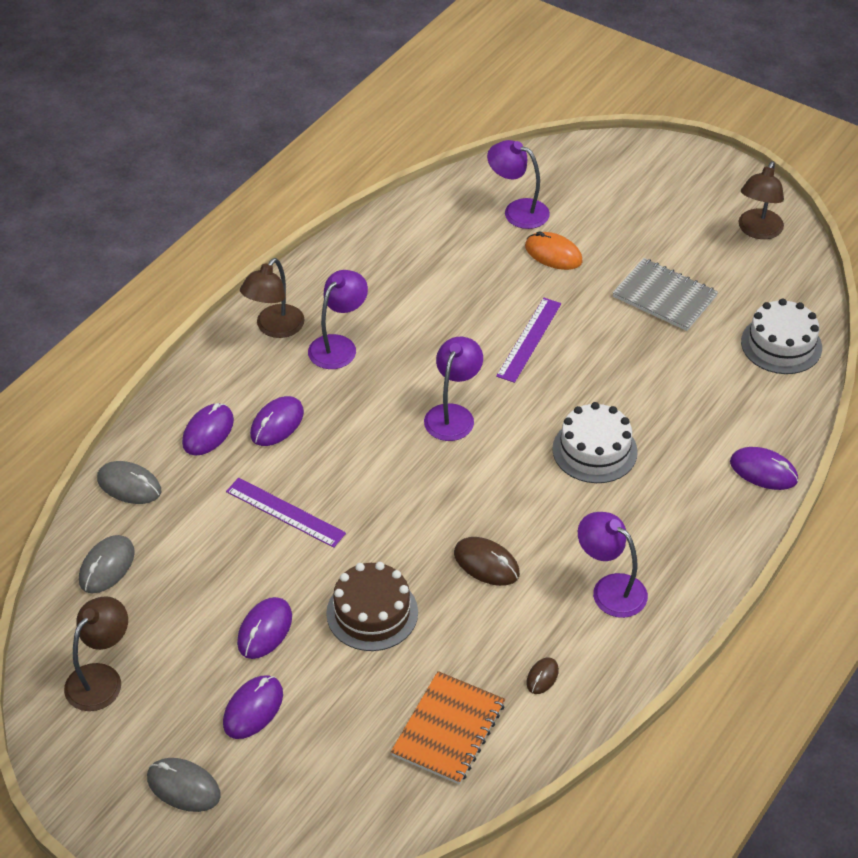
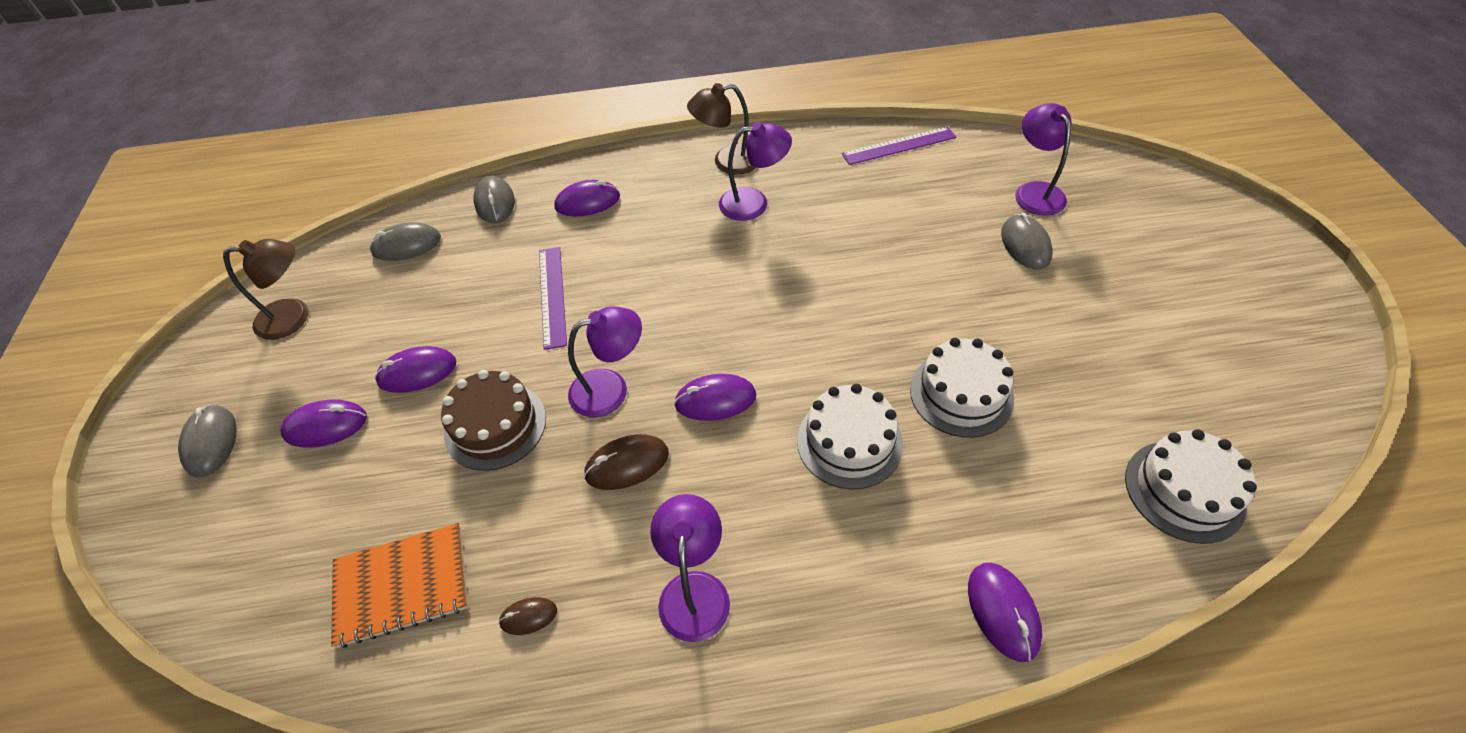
camera: 50 degrees right, 5 degrees up
(277, 424) = (636, 228): purple mouse -> purple mouse (715, 400)
(453, 414) = (768, 316): purple lamp -> purple lamp (611, 389)
(486, 564) = (627, 464): brown mouse -> brown mouse turned 75 degrees clockwise
(529, 339) = (912, 300): purple ruler -> purple ruler (899, 145)
(553, 254) = (1025, 245): orange mouse -> grey mouse
(622, 376) = (961, 394): none -> white cake
(664, 297) = (1096, 351): grey notebook -> none
(757, 231) = (1285, 356): brown lamp -> none

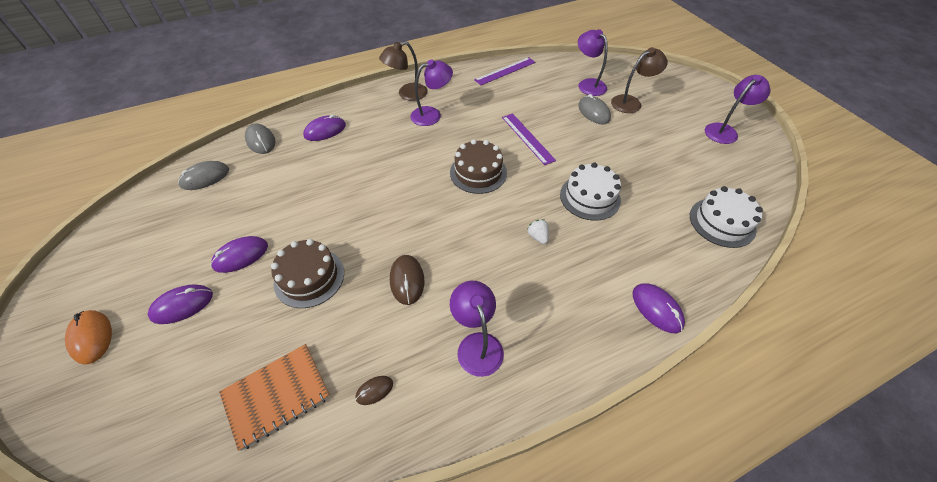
camera: 20 degrees left, 0 degrees up
(211, 442) = (91, 337): grey mouse -> orange mouse
(294, 317) = (133, 239): brown lamp -> brown lamp (631, 102)
(552, 296) = (321, 190): purple ruler -> purple ruler (527, 138)
(611, 389) = (380, 238): purple lamp -> purple lamp (724, 130)
(627, 464) = (407, 280): brown mouse -> brown mouse turned 60 degrees counterclockwise
(715, 400) = (449, 230): purple mouse -> none
(792, 314) = (478, 172): none -> brown cake
(849, 442) = (538, 237): white cake -> white strawberry

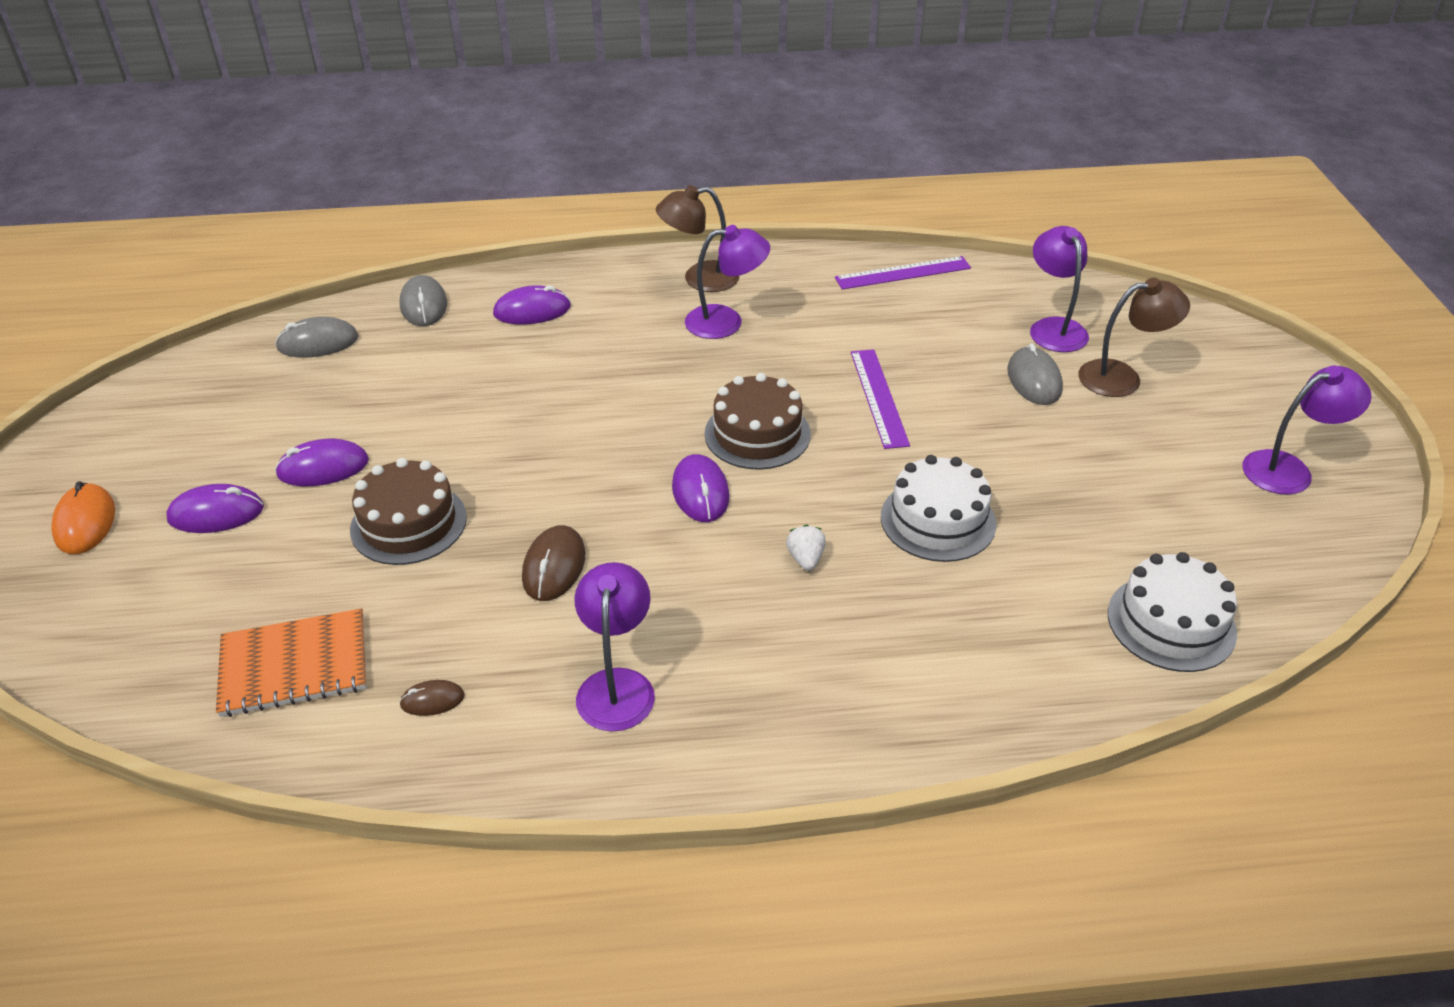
camera: 20 degrees right, 10 degrees down
(656, 309) = (952, 722): purple mouse -> purple mouse (700, 492)

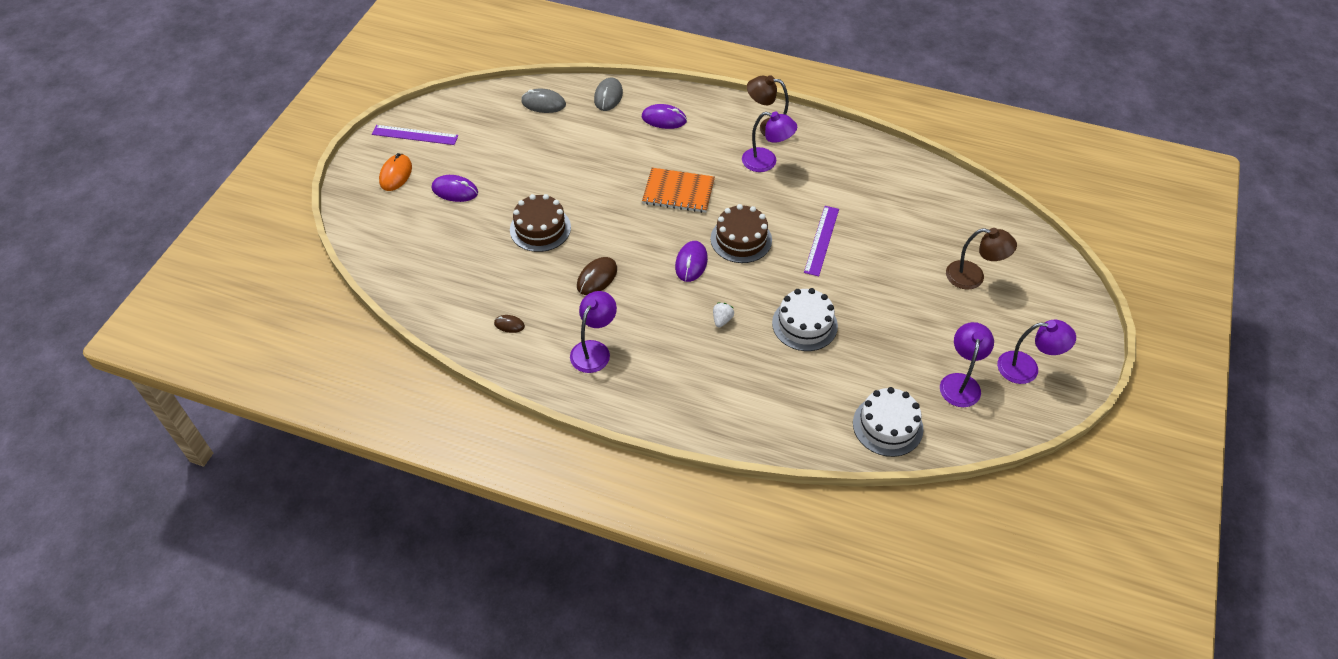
camera: 25 degrees right, 10 degrees up
(294, 665) = (458, 284): orange notebook -> orange notebook (678, 192)
(323, 467) = (514, 182): purple mouse -> none
(902, 273) = (891, 162): purple ruler -> purple ruler (415, 135)
(1034, 380) = (919, 260): grey mouse -> none
(1053, 328) = (956, 230): purple lamp -> purple lamp (960, 382)

